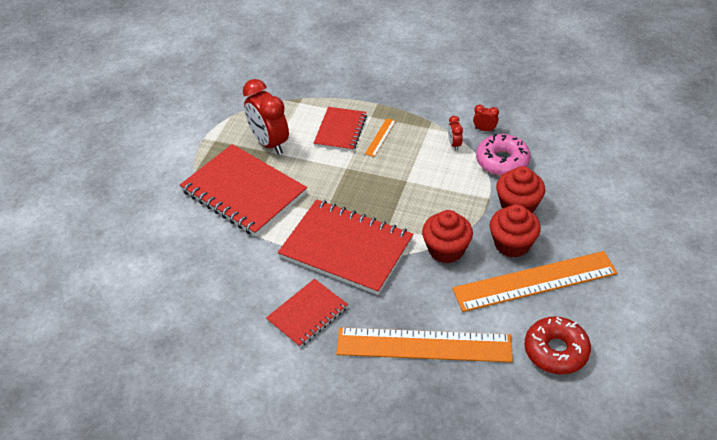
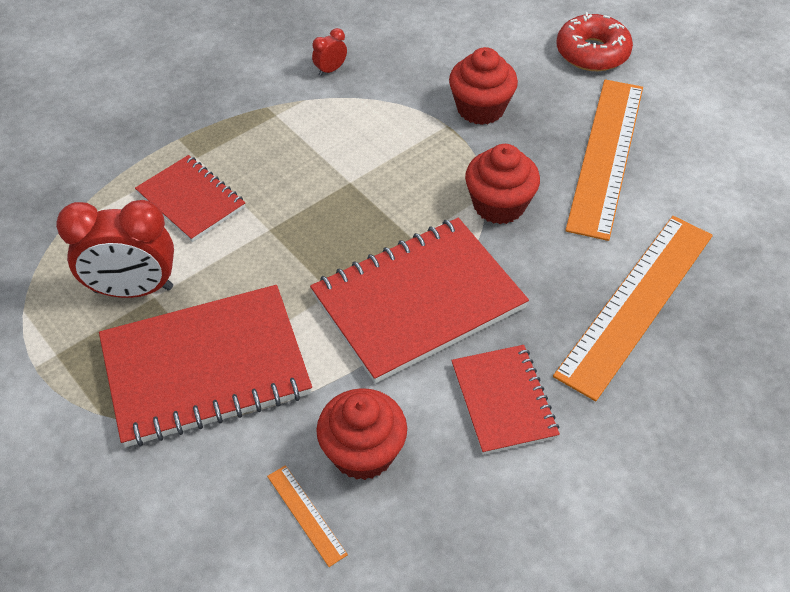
camera: 60 degrees left, 5 degrees up
(380, 137) = (246, 167): orange ruler -> orange ruler (306, 514)
(454, 144) = (329, 107): red clock -> none
(502, 161) = (397, 83): pink donut -> none
(512, 244) = (536, 144): red cupcake -> red cupcake (363, 452)
(556, 351) = (718, 192): red donut -> red donut (592, 52)

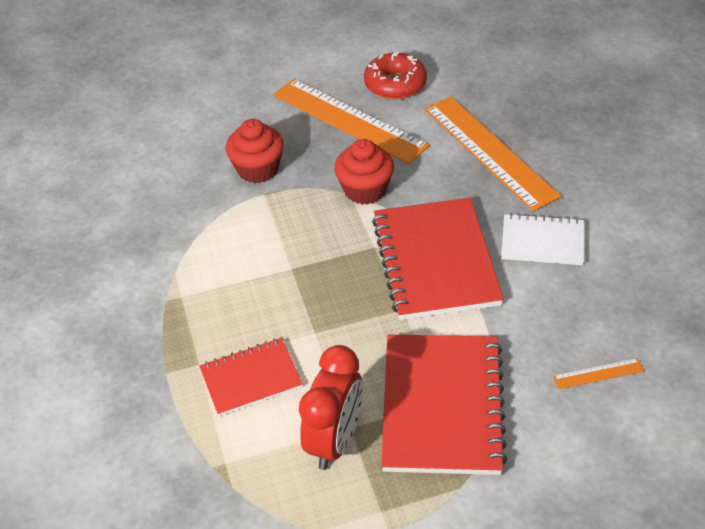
camera: 65 degrees left, 5 degrees down
(330, 70) = (149, 246): red clock -> none
(363, 452) = (557, 328): red cupcake -> none
(503, 400) = (542, 242): red notebook -> white notebook
(592, 52) = (238, 91): red donut -> red donut (395, 84)

